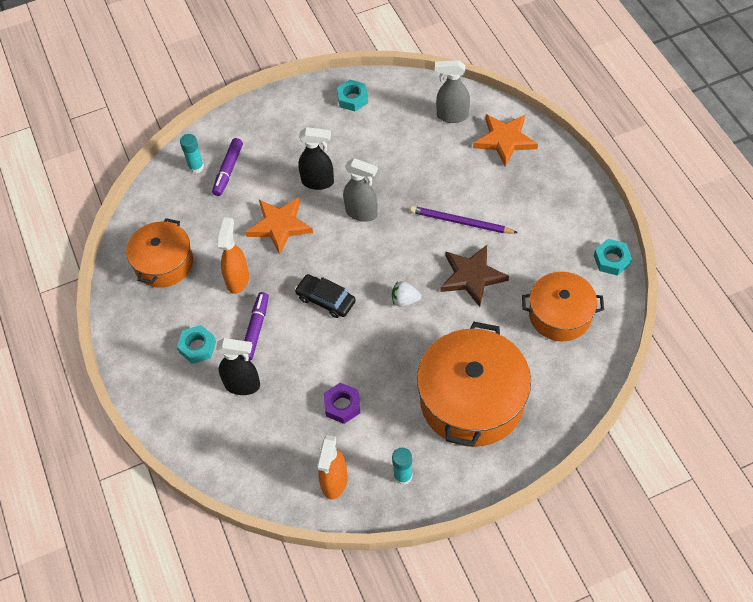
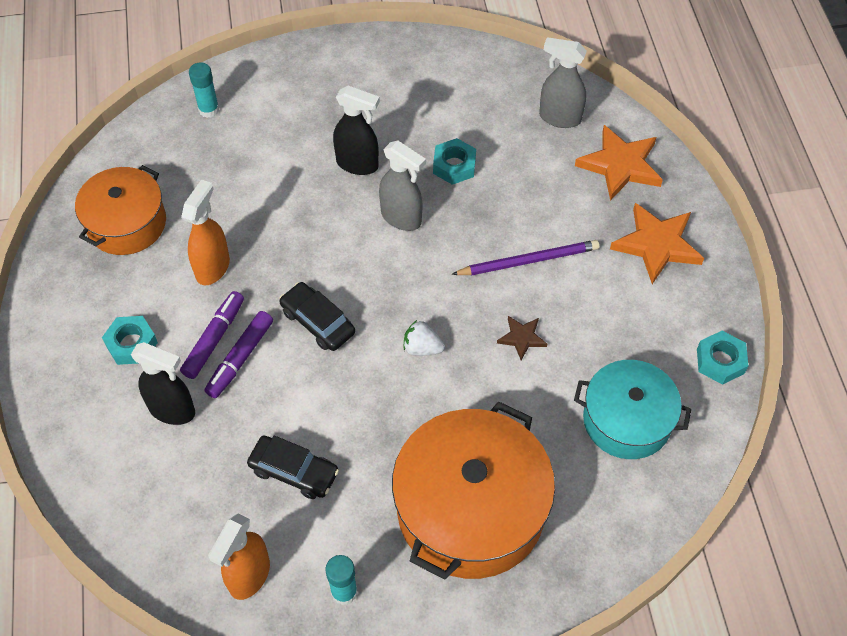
camera: 10 degrees right, 0 degrees up
(228, 170) = (247, 123): purple marker -> purple marker (240, 358)
(280, 226) = (290, 210): orange star -> orange star (657, 245)
(342, 405) = (294, 471): purple nut -> black car
(352, 99) = (436, 67): turquoise nut -> turquoise nut (454, 166)
(460, 222) = (528, 260): purple pencil -> purple pencil turned 135 degrees clockwise
(472, 276) = (522, 338): brown star -> brown star, size x0.52
(560, 315) = (627, 420): orange pot -> turquoise pot

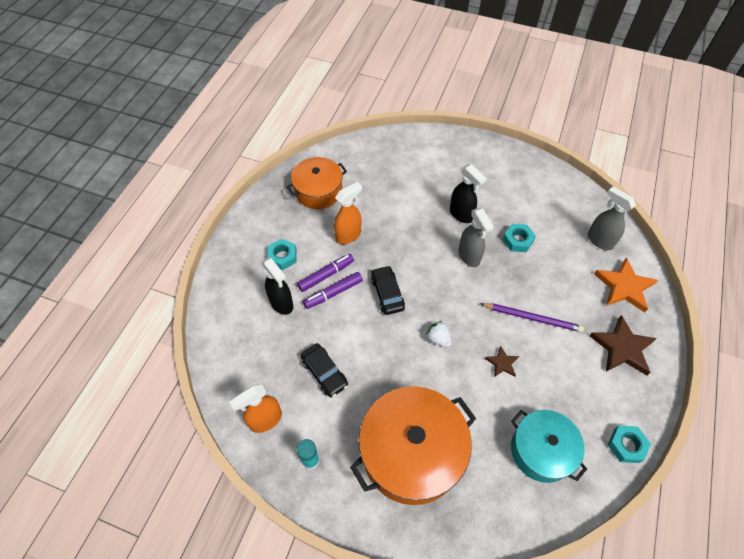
camera: 30 degrees right, 0 degrees up
(209, 109) = (396, 149): turquoise glue stick -> none
(657, 245) = (622, 348): orange star -> brown star

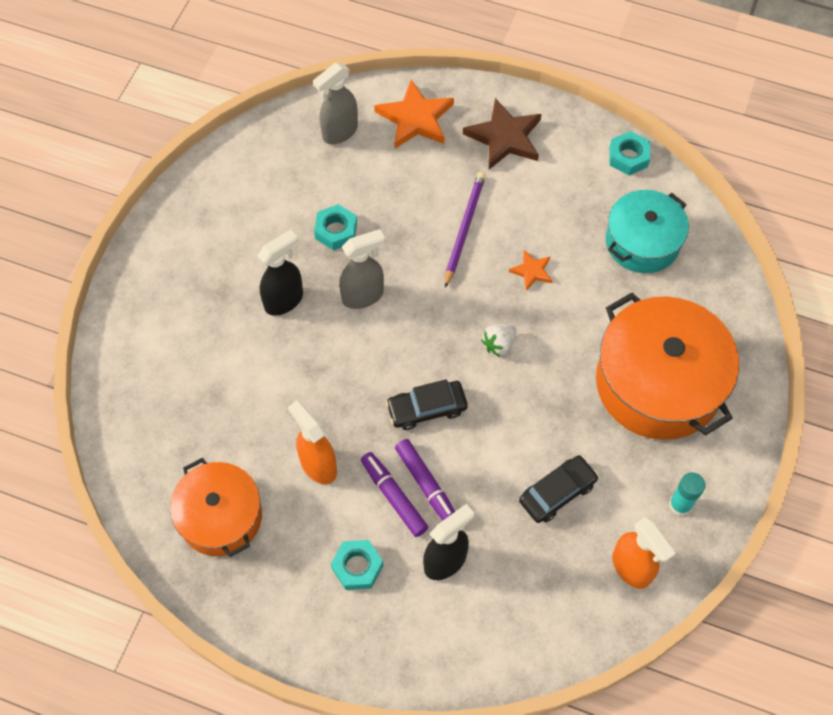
camera: 90 degrees left, 5 degrees up
(502, 363) = (532, 271): brown star -> orange star

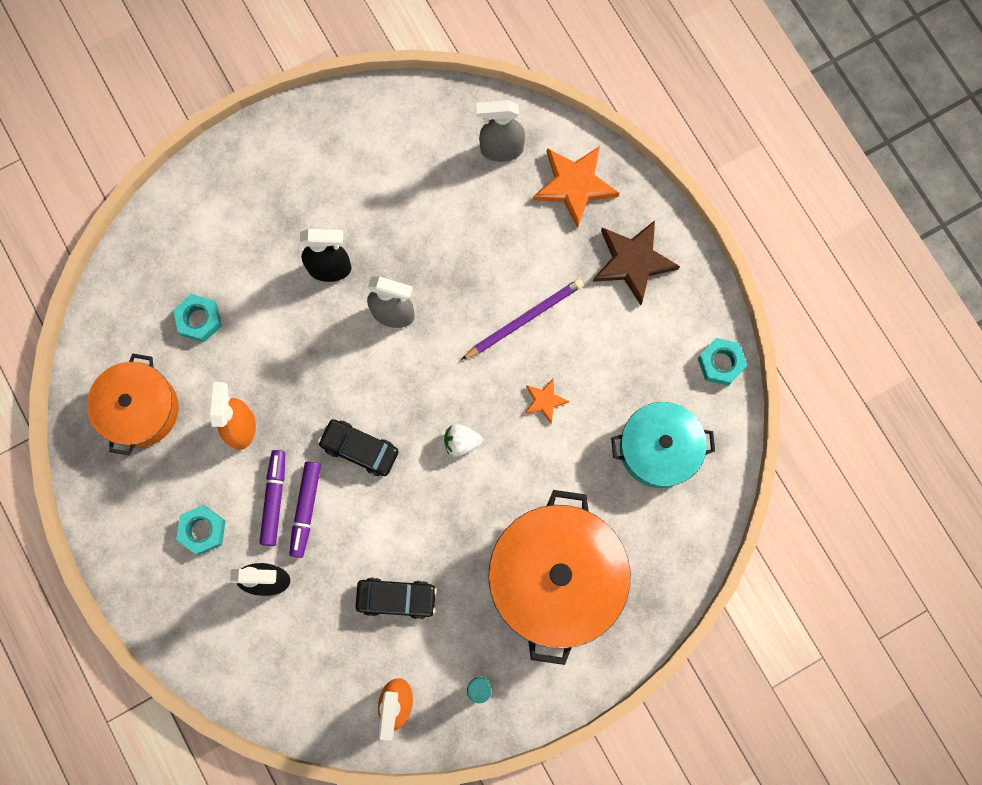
camera: 40 degrees right, 15 degrees up
(336, 231) = (421, 239): turquoise nut -> turquoise nut (199, 320)

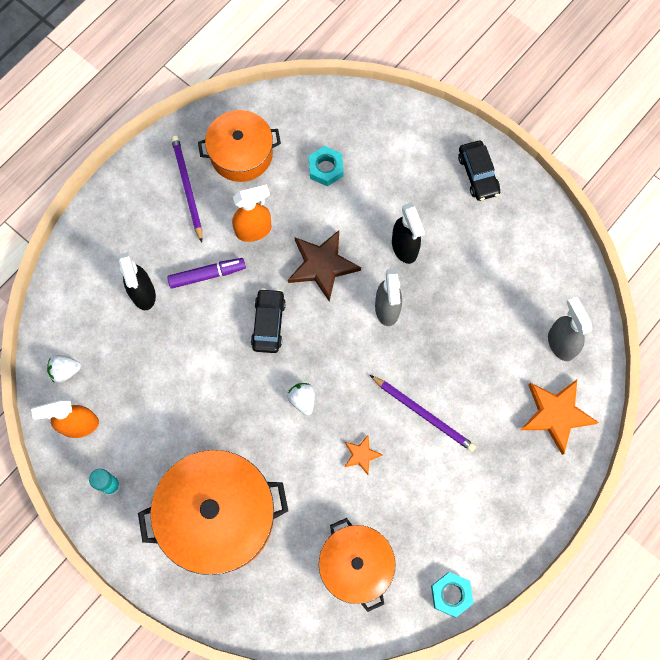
camera: 70 degrees right, 5 degrees down
(156, 486) = (187, 187): none -> purple pencil
(202, 530) = (165, 232): turquoise nut -> none
(305, 510) = (206, 301): purple marker -> none
(326, 700) = (65, 371): none -> white strawberry
(396, 598) = (160, 395): black car -> black car (478, 174)
(633, 262) = (509, 487): brown star -> brown star (322, 265)
(658, 449) = (356, 565): turquoise pot -> orange pot

